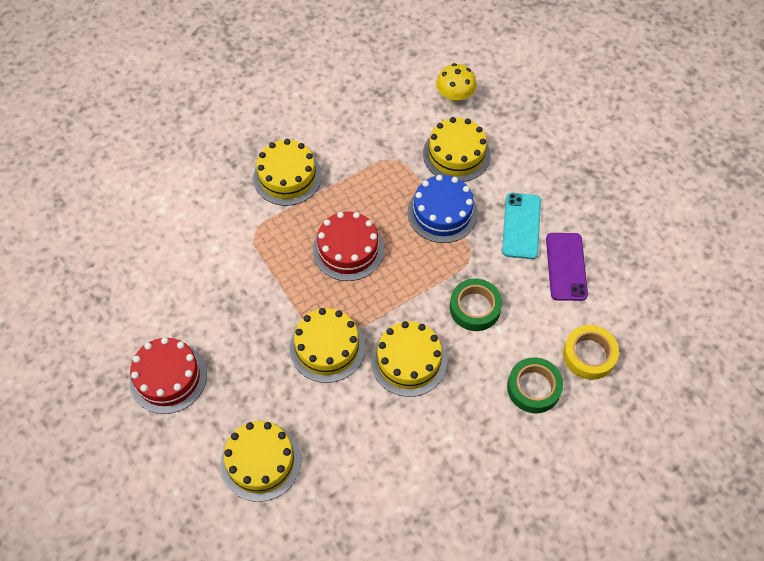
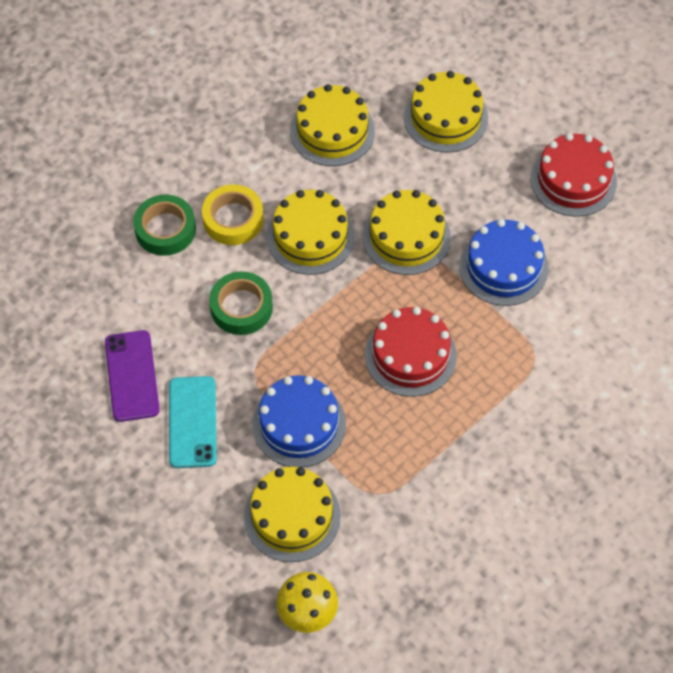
camera: 170 degrees right, 0 degrees up
(254, 308) = (503, 267): none -> blue cake
(287, 176) = (517, 443): yellow cake -> yellow cake (332, 131)
(589, 355) = (102, 274): yellow tape -> yellow tape (233, 219)

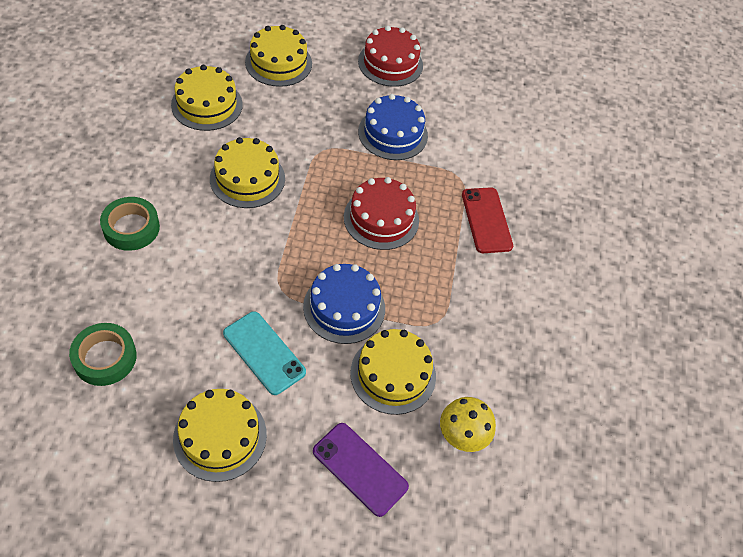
camera: 45 degrees left, 5 degrees down
(132, 376) = (188, 347): purple phone -> purple phone (360, 469)
(233, 219) = (180, 195): yellow tape -> none
(241, 307) = (235, 251): green tape -> green tape (105, 358)
(406, 237) = (314, 146): yellow cake -> yellow cake (220, 436)
(522, 421) = (486, 220): none -> red phone

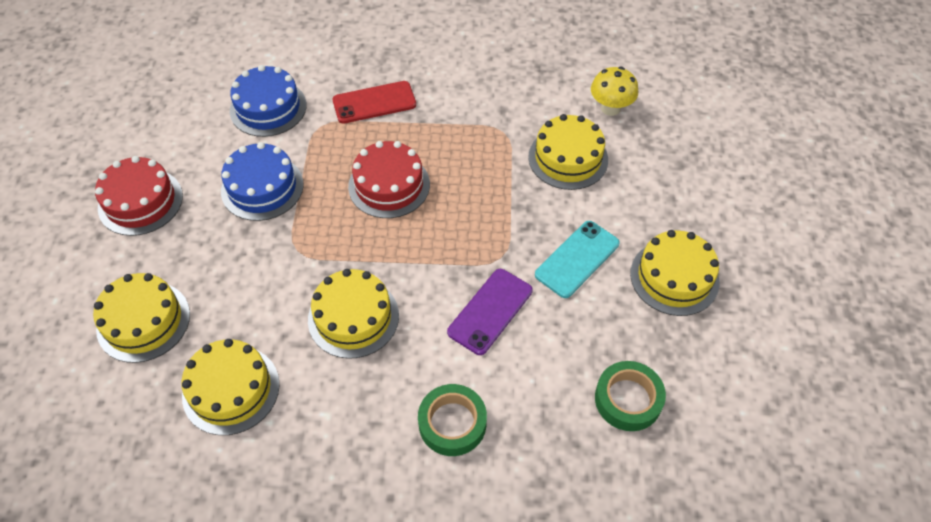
camera: 90 degrees left, 0 degrees up
(344, 307) = (507, 202): blue cake -> blue cake (268, 108)
(360, 469) = (664, 171): purple phone -> purple phone (490, 311)

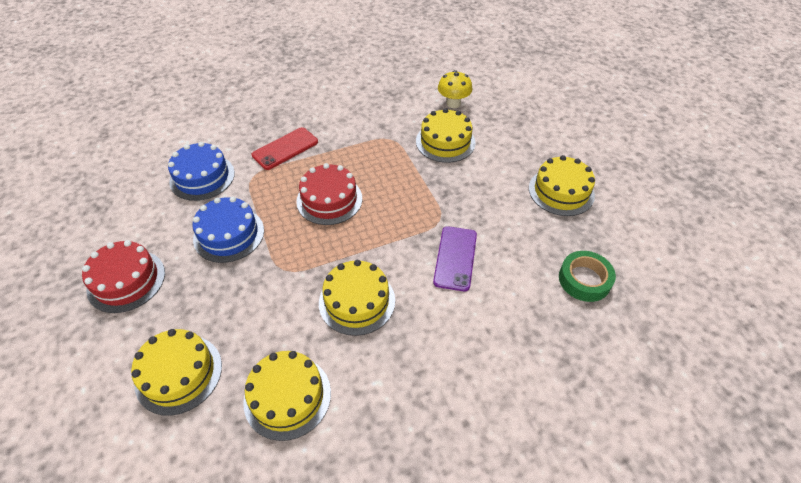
camera: 25 degrees left, 5 degrees down
(452, 423) = (477, 347): green tape -> none
(577, 259) = (492, 202): turquoise phone -> none

